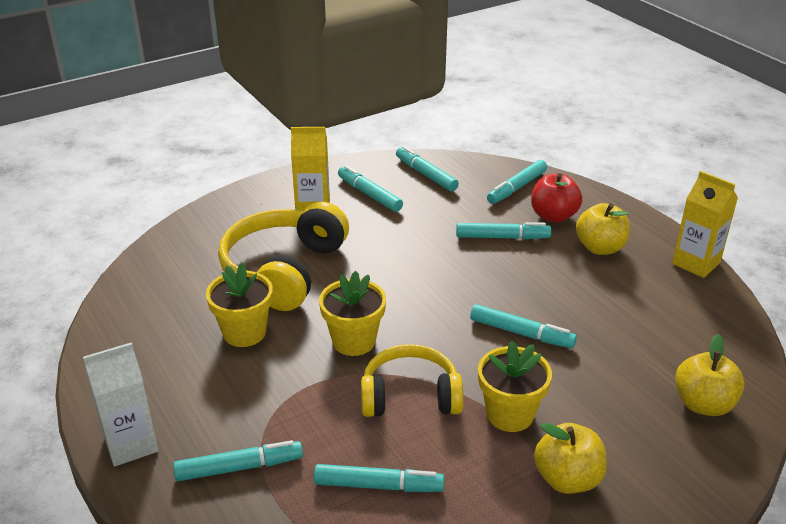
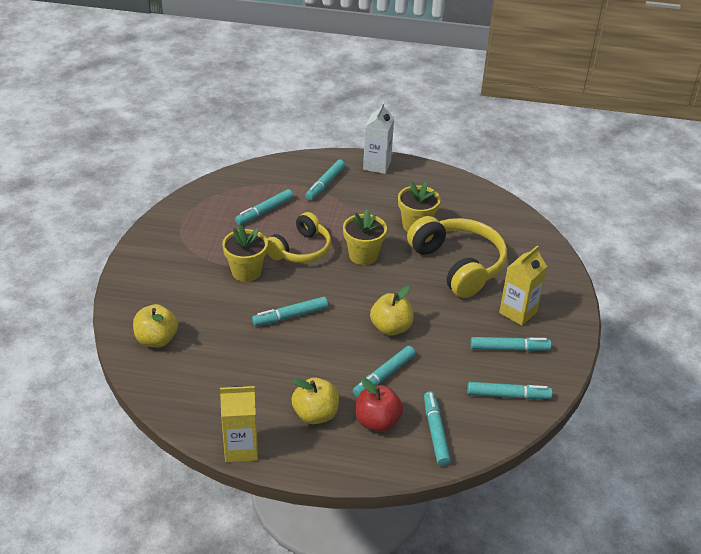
camera: 130 degrees right, 5 degrees up
(567, 479) = (191, 262): yellow apple -> yellow apple (391, 328)

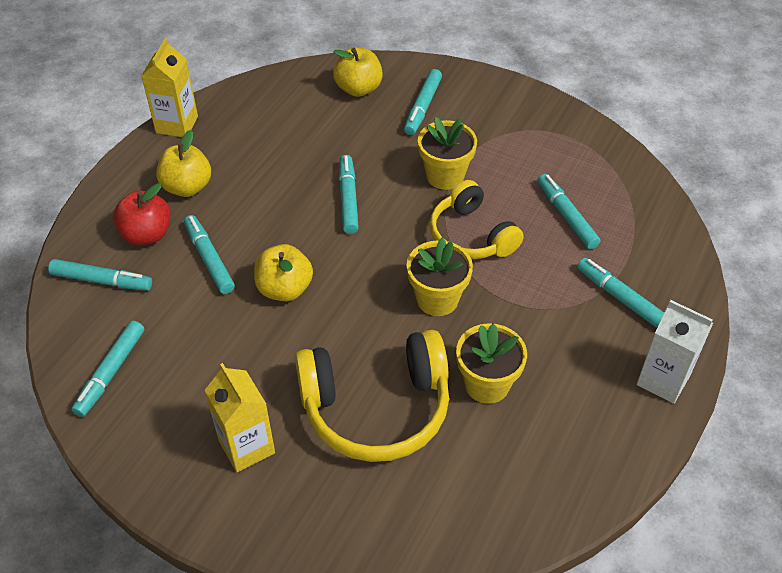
camera: 110 degrees right, 10 degrees up
(509, 348) = (185, 406): turquoise marker -> turquoise marker (423, 107)

